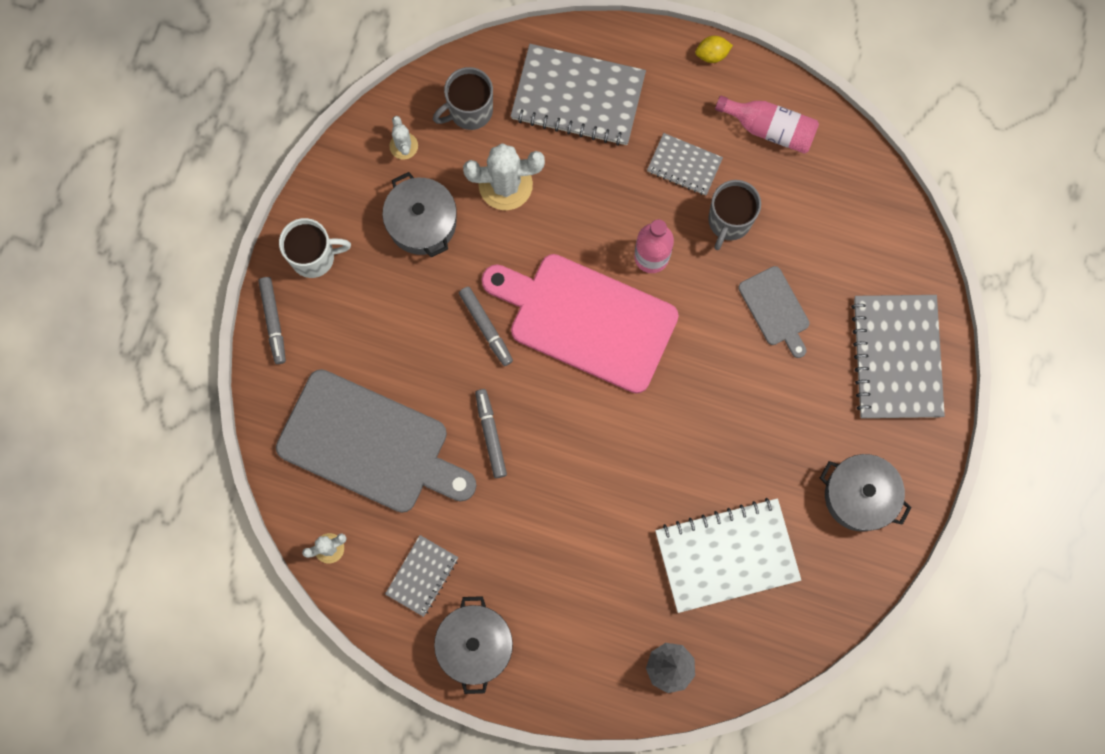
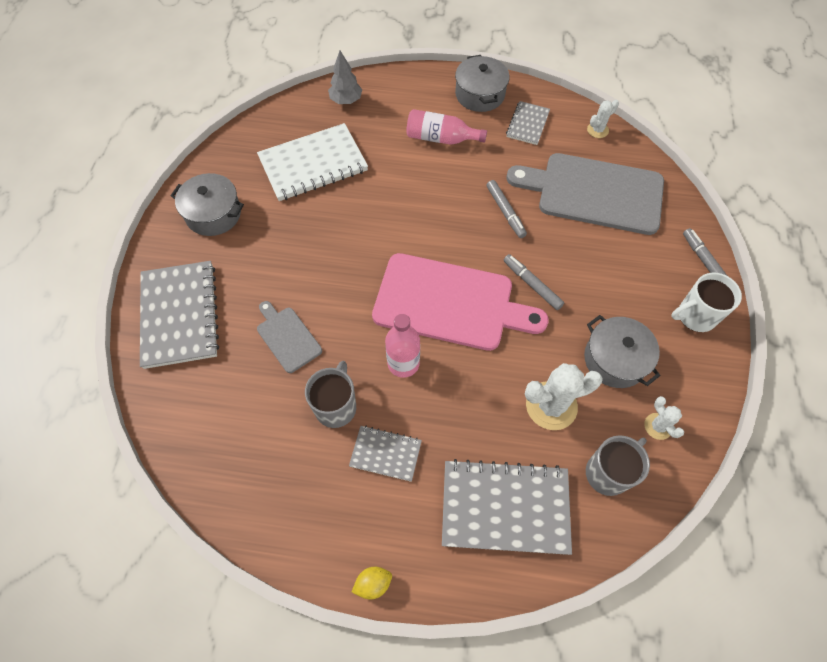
camera: 170 degrees right, 15 degrees down
(769, 129) = (304, 507): pink bottle -> pink bottle (441, 138)

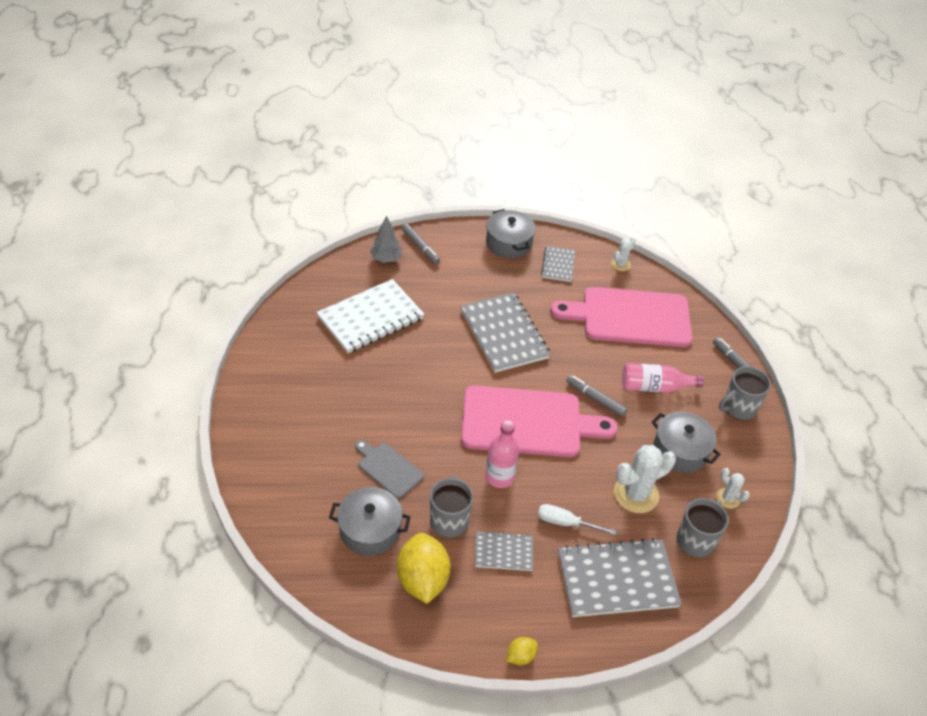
camera: 15 degrees left, 15 degrees down
(180, 315) = (281, 462): grey notebook -> grey notebook (504, 334)
(213, 214) = (287, 371): grey pot -> grey pot (370, 529)
(290, 473) = (422, 580): none -> yellow lemon
(441, 138) = (483, 284): pink bottle -> pink bottle (655, 387)
(463, 429) = (565, 523): none -> white screwdriver
(505, 212) = (557, 341): grey marker -> grey marker (420, 247)
(594, 193) = (630, 317): grey cutting board -> pink cutting board
(695, 316) = (738, 408): white mug -> grey mug

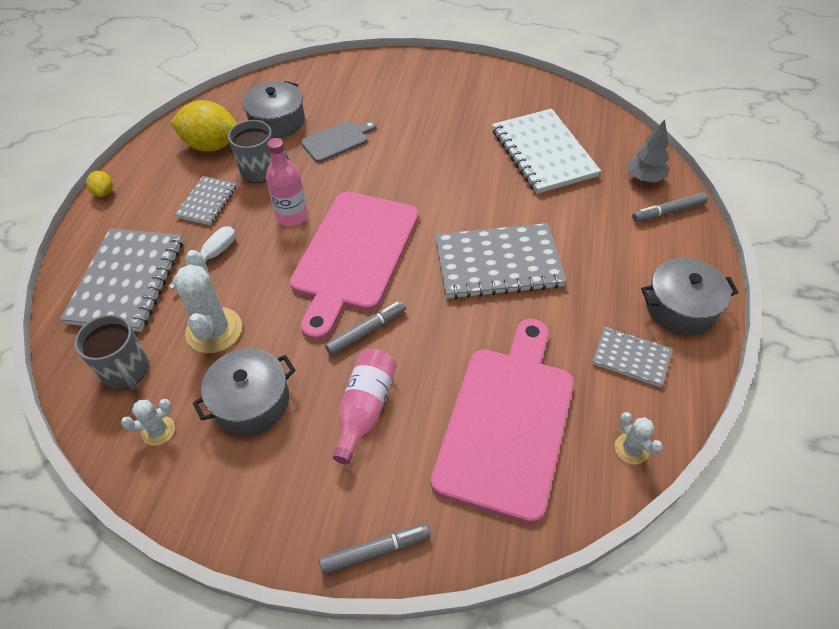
camera: 110 degrees right, 5 degrees up
(738, 408) = (290, 512): grey mug -> none

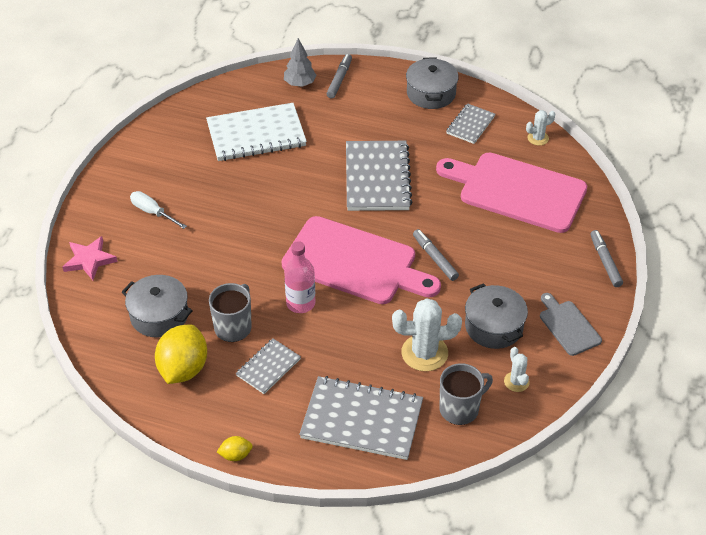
camera: 85 degrees left, 5 degrees down
(207, 202) = (268, 367): grey notebook -> grey notebook turned 75 degrees counterclockwise
(212, 256) = (341, 359): white screwdriver -> white screwdriver (152, 212)
(337, 140) = (202, 269): grey cutting board -> grey cutting board (568, 326)
(344, 71) = (89, 260): none -> pink star
(365, 409) = (503, 262): pink bottle -> none
(668, 212) = (339, 79): grey marker -> grey marker turned 150 degrees counterclockwise

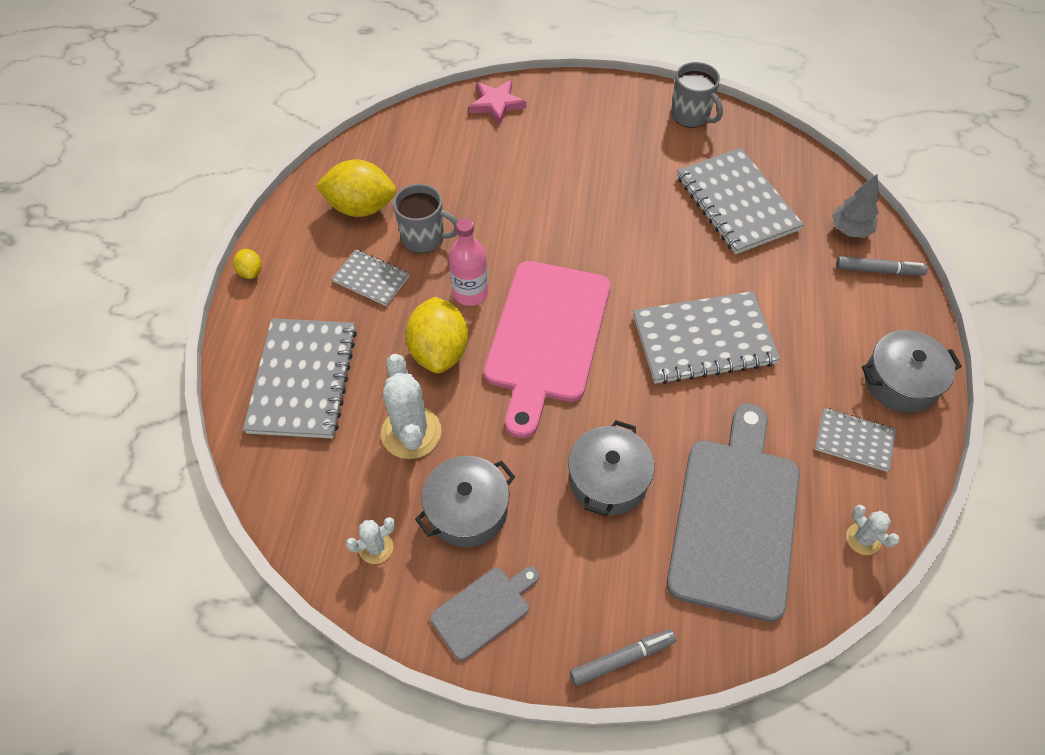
camera: 80 degrees right, 10 degrees up
(152, 212) = (579, 137): white screwdriver -> none
(159, 315) = (431, 173): grey pot -> grey pot (608, 480)
(256, 134) = (737, 203): white notebook -> grey notebook
(353, 329) = (439, 351): none -> yellow lemon
(435, 258) = (575, 425): grey marker -> none
(460, 409) = (326, 483): grey mug -> grey mug (691, 116)
(517, 191) = (735, 518): pink cutting board -> grey cutting board

